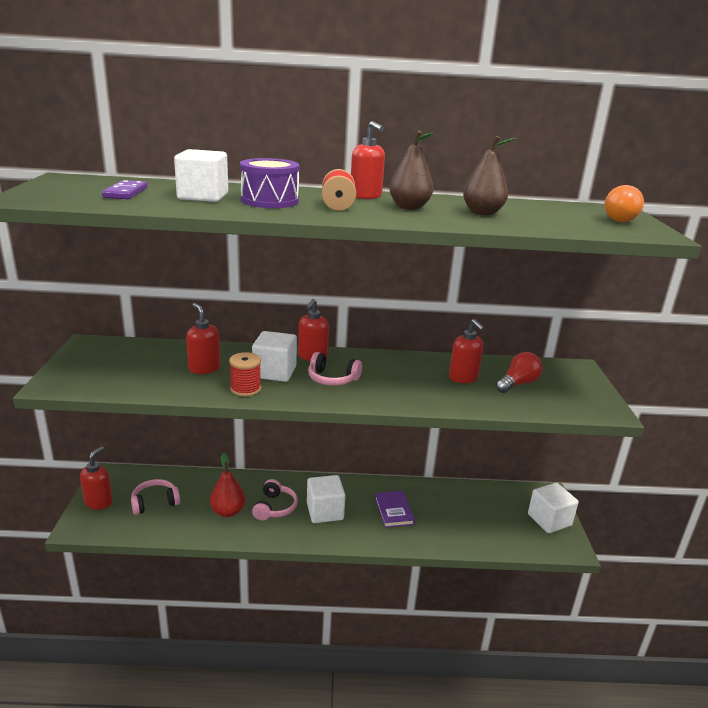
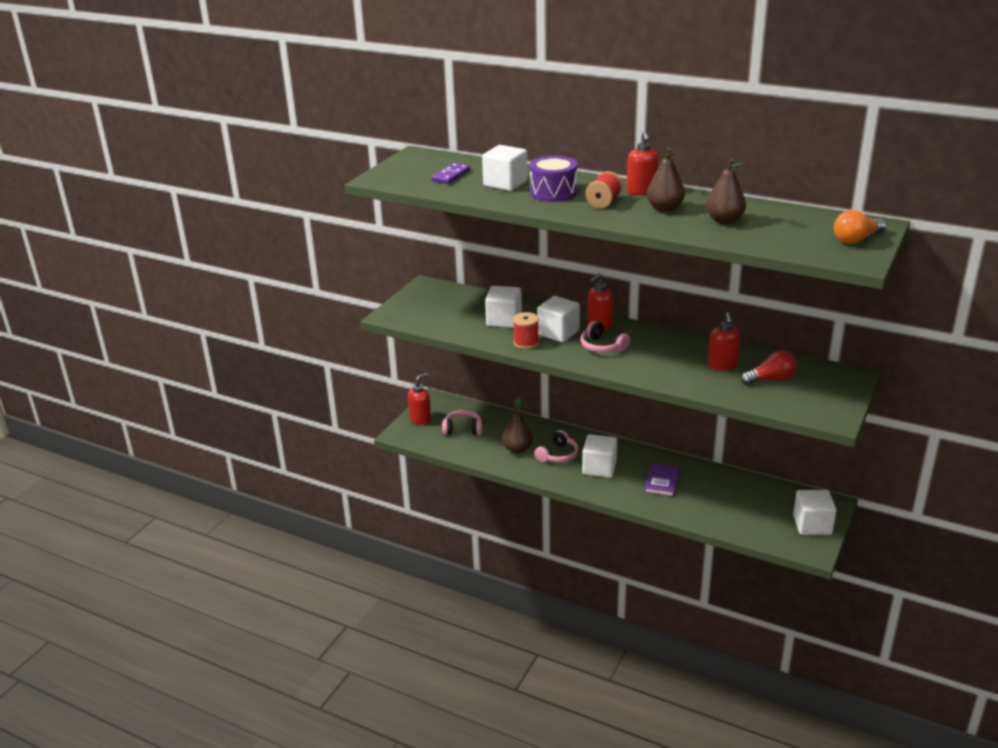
camera: 30 degrees right, 5 degrees up
(204, 368) = (504, 320): red soap dispenser -> white cube
(228, 511) = (517, 449): red pear -> brown pear

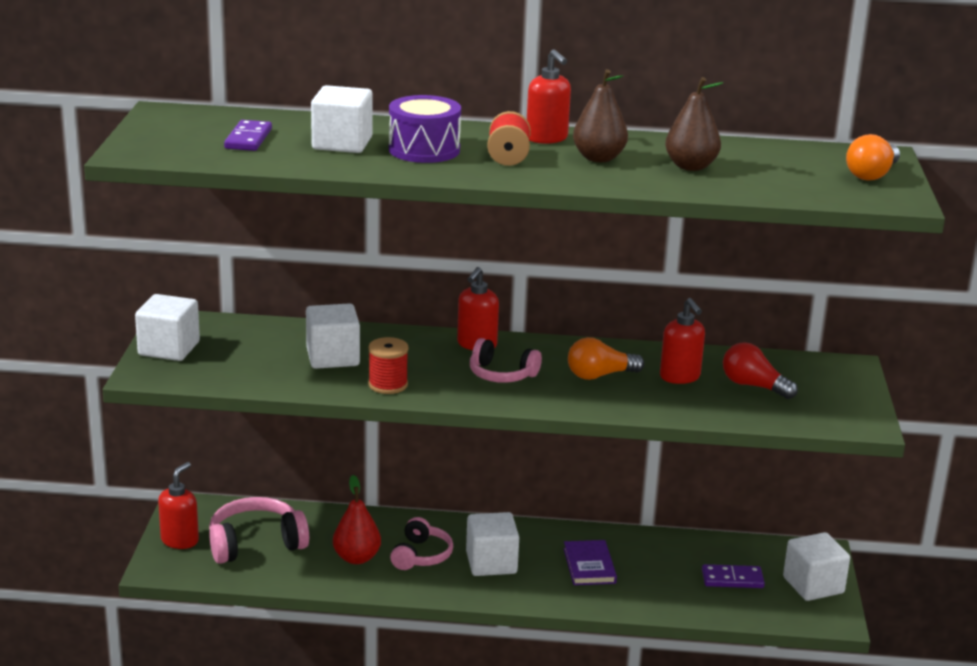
camera: 25 degrees left, 5 degrees down
(463, 429) = (256, 543): pink headphones -> pink headphones, size x1.51
(517, 449) = (356, 558): brown pear -> red pear
(558, 333) = (425, 364): white cube -> white cube (169, 348)
(667, 356) = (600, 375): none -> orange light bulb
(756, 509) = (732, 579): none -> purple domino
(771, 379) = (753, 386): red light bulb -> red light bulb turned 105 degrees counterclockwise

